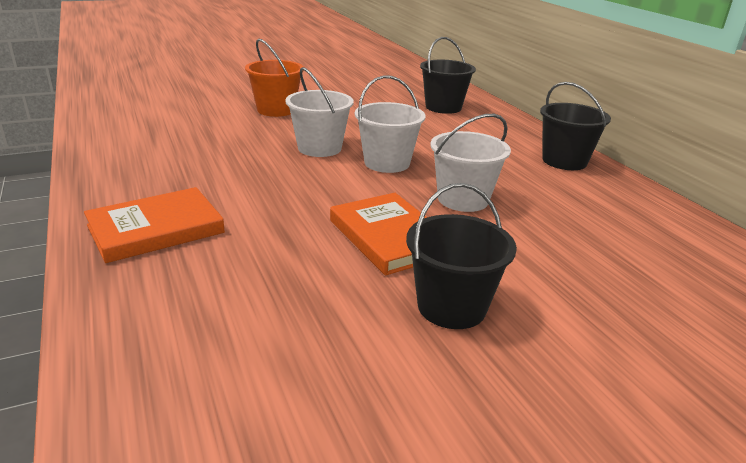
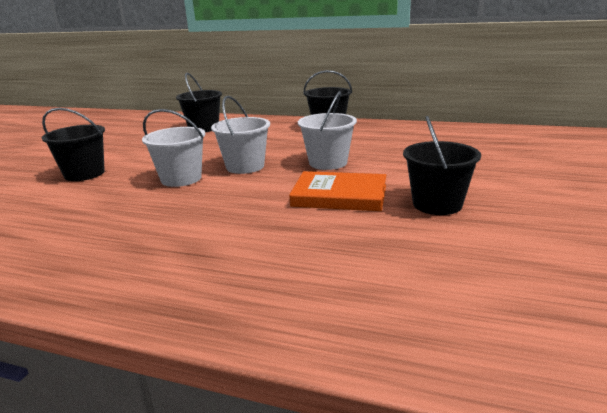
camera: 45 degrees left, 5 degrees down
(156, 229) = (191, 276): orange book -> none
(276, 110) = (84, 174): orange bucket -> black bucket

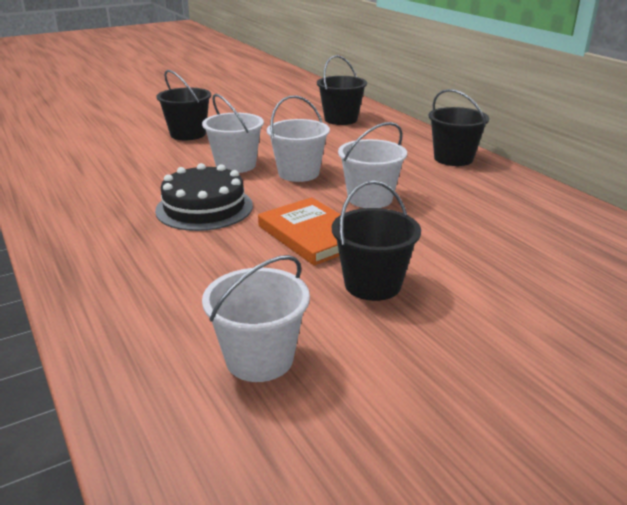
camera: 40 degrees right, 5 degrees up
(218, 213) = (204, 208): none -> black cake
(477, 278) = (259, 359): none -> white bucket

